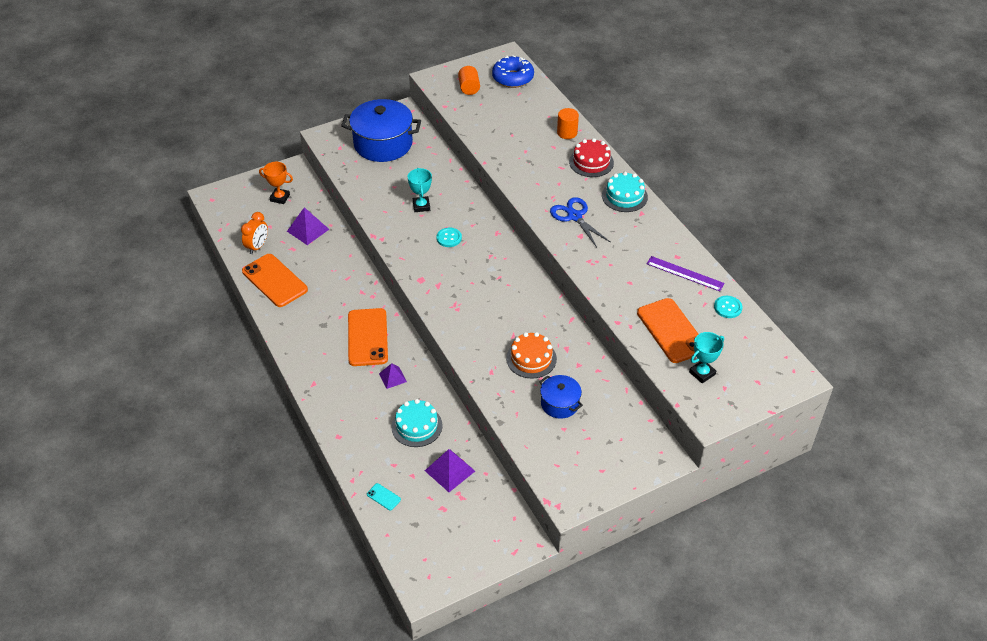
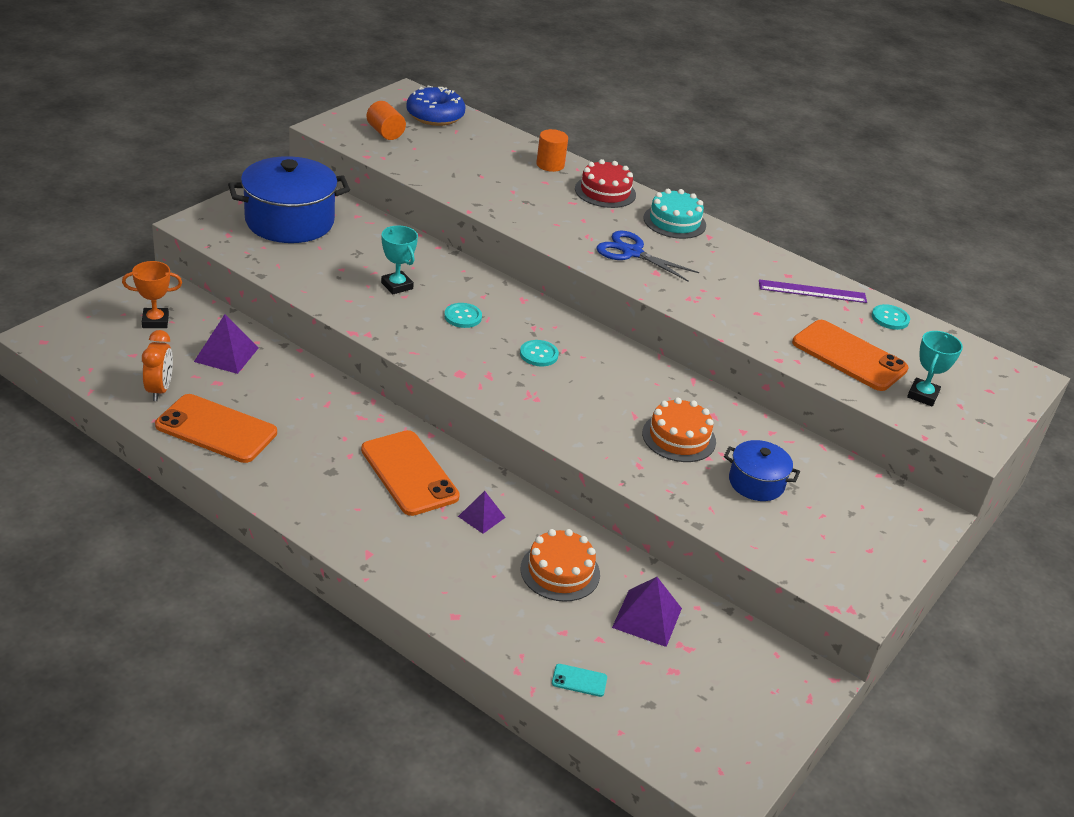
camera: 30 degrees left, 10 degrees down
(417, 426) = (560, 571): turquoise cake -> orange cake
(480, 277) = (539, 354): none -> turquoise button

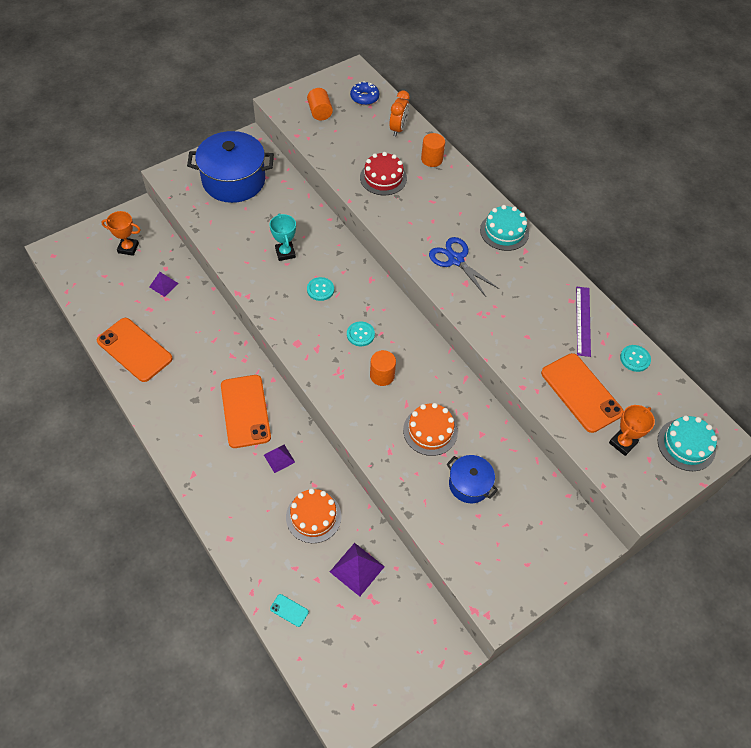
camera: 20 degrees right, 20 degrees up
(160, 390) = (110, 309): orange clock -> orange clock (398, 129)
(226, 354) = (163, 285): purple pyramid -> purple pyramid, size x0.64
(435, 116) = (364, 98): blue donut -> blue donut, size x0.65
(588, 391) = (382, 375): none -> orange cylinder
(605, 192) = (462, 193): red cake -> red cake (383, 178)
(812, 291) = (583, 321): purple ruler -> purple ruler turned 75 degrees clockwise
(922, 395) = (622, 443): turquoise trophy -> orange trophy
(992, 387) = (686, 445): none -> turquoise cake

